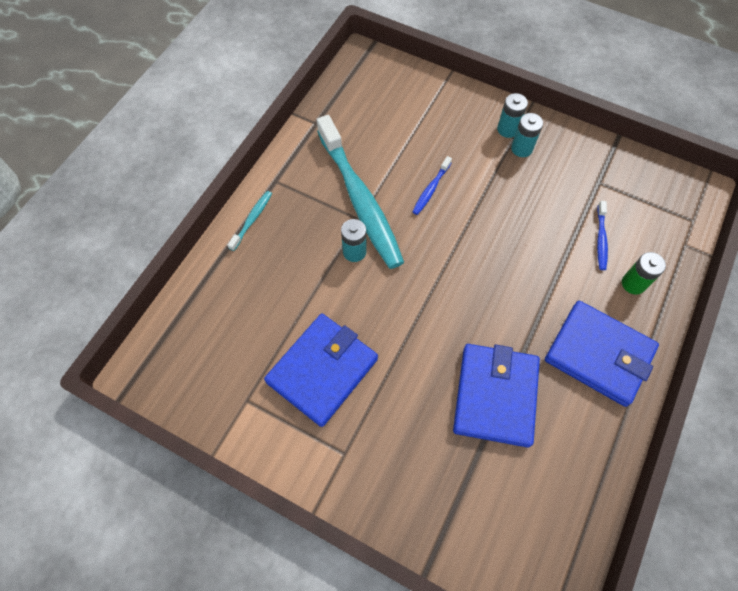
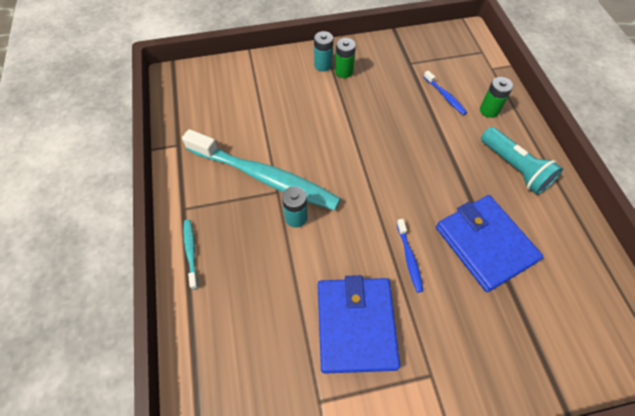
camera: 40 degrees left, 5 degrees down
(431, 189) = (309, 136): blue toothbrush -> blue toothbrush (409, 258)
(521, 148) = (344, 71): turquoise battery -> green battery
(598, 354) = (514, 168): blue wallet -> turquoise flashlight

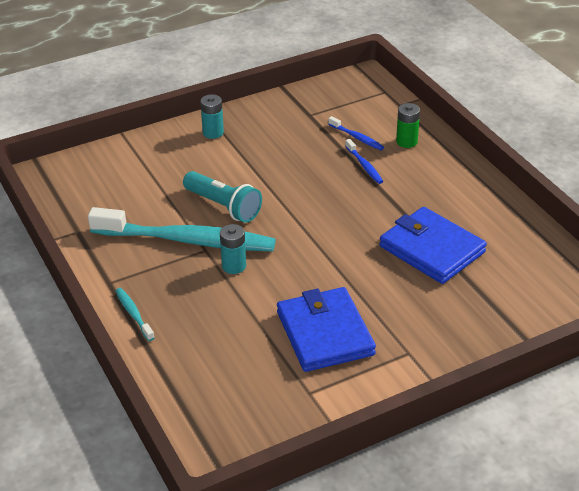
camera: 15 degrees left, 20 degrees down
(344, 71) = (238, 134): green battery -> none
(409, 258) = (360, 274): blue toothbrush -> blue toothbrush (364, 165)
(514, 168) = (445, 185): turquoise flashlight -> turquoise flashlight (223, 206)

